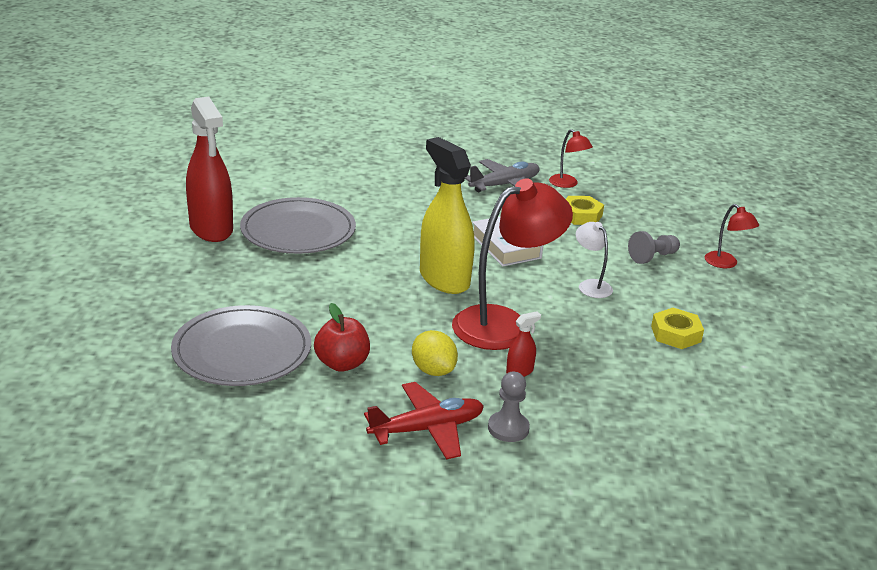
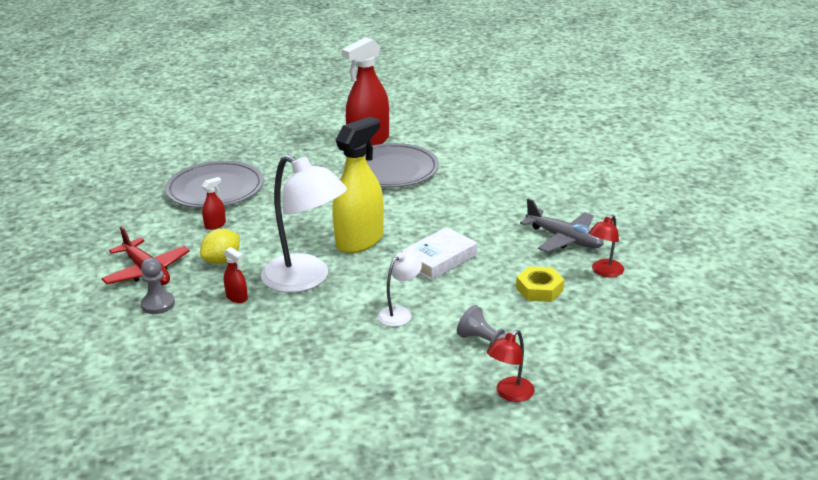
camera: 75 degrees right, 0 degrees up
(342, 364) = (215, 225): red apple -> red spray bottle
(504, 323) = (306, 279): red lamp -> white lamp
(675, 334) = (339, 372): yellow nut -> none

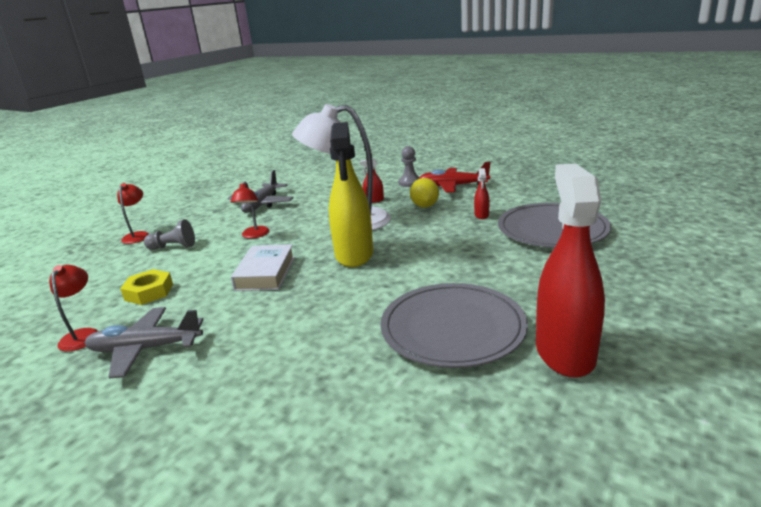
camera: 140 degrees right, 5 degrees down
(332, 369) = (261, 204): none -> grey plane
(399, 313) = (254, 235): white lamp -> red lamp

